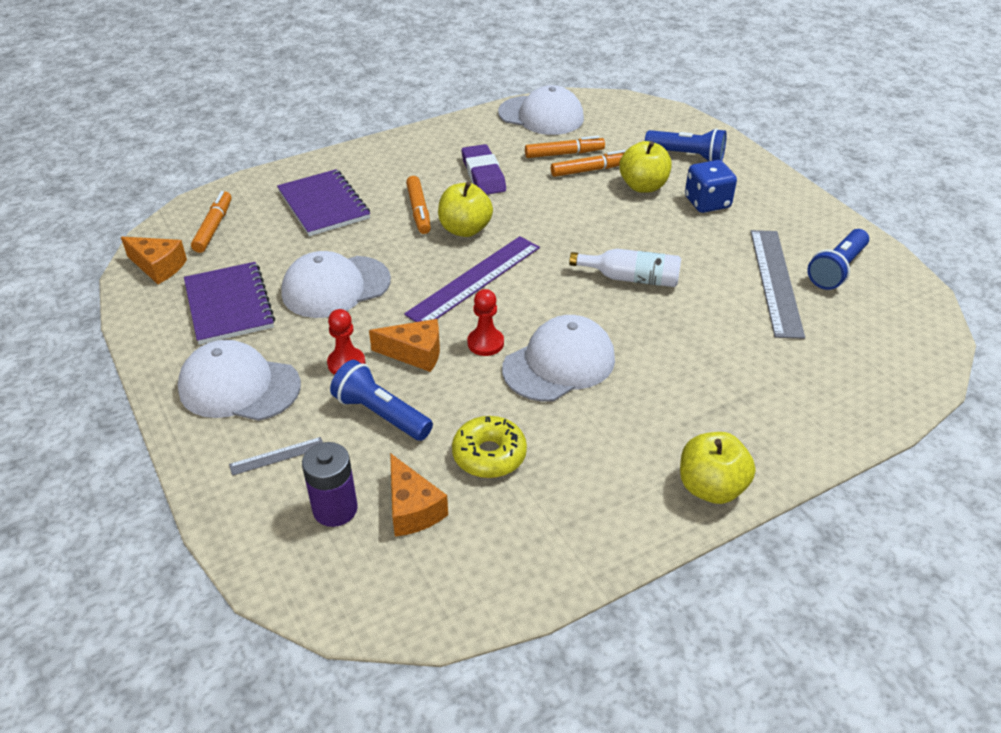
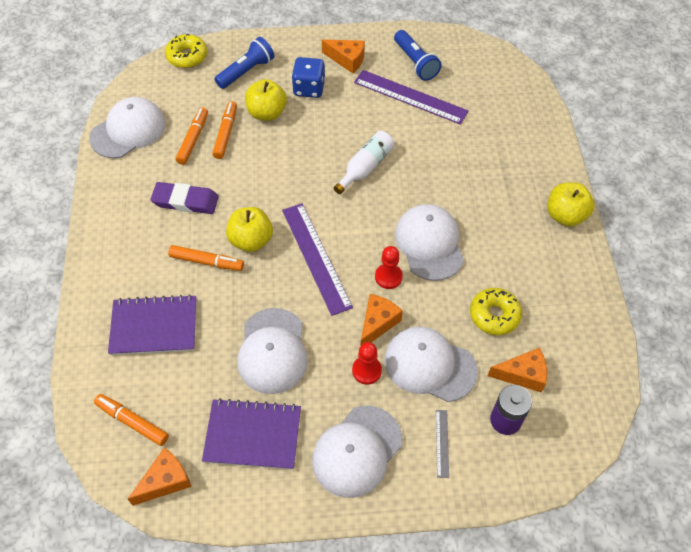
camera: 65 degrees left, 15 degrees up
(381, 414) = (429, 365): blue flashlight -> white cap
(668, 115) = (187, 56): none -> yellow donut
(775, 281) = (410, 97): grey ruler -> purple ruler
(780, 216) = (347, 60): none -> orange cheese

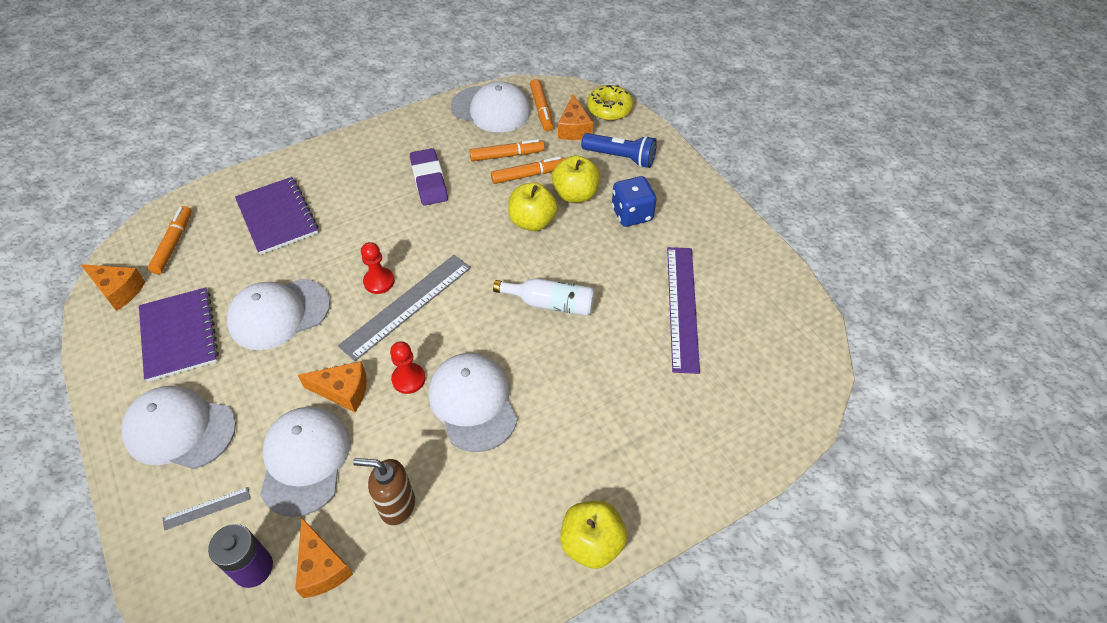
camera: 65 degrees right, 5 degrees down
(206, 261) = (364, 223): orange marker -> orange marker (541, 109)
(251, 240) = (405, 246): yellow apple -> yellow apple (532, 221)
(316, 257) = (407, 306): purple ruler -> grey ruler
(347, 60) = (697, 230): orange cheese -> orange cheese (574, 128)
(366, 370) = (279, 403): red pawn -> red pawn (379, 281)
(415, 63) = (740, 293): blue flashlight -> none
(429, 243) = (473, 402): white cap -> white cap turned 75 degrees counterclockwise
(494, 315) = (397, 507): yellow donut -> brown soap dispenser

